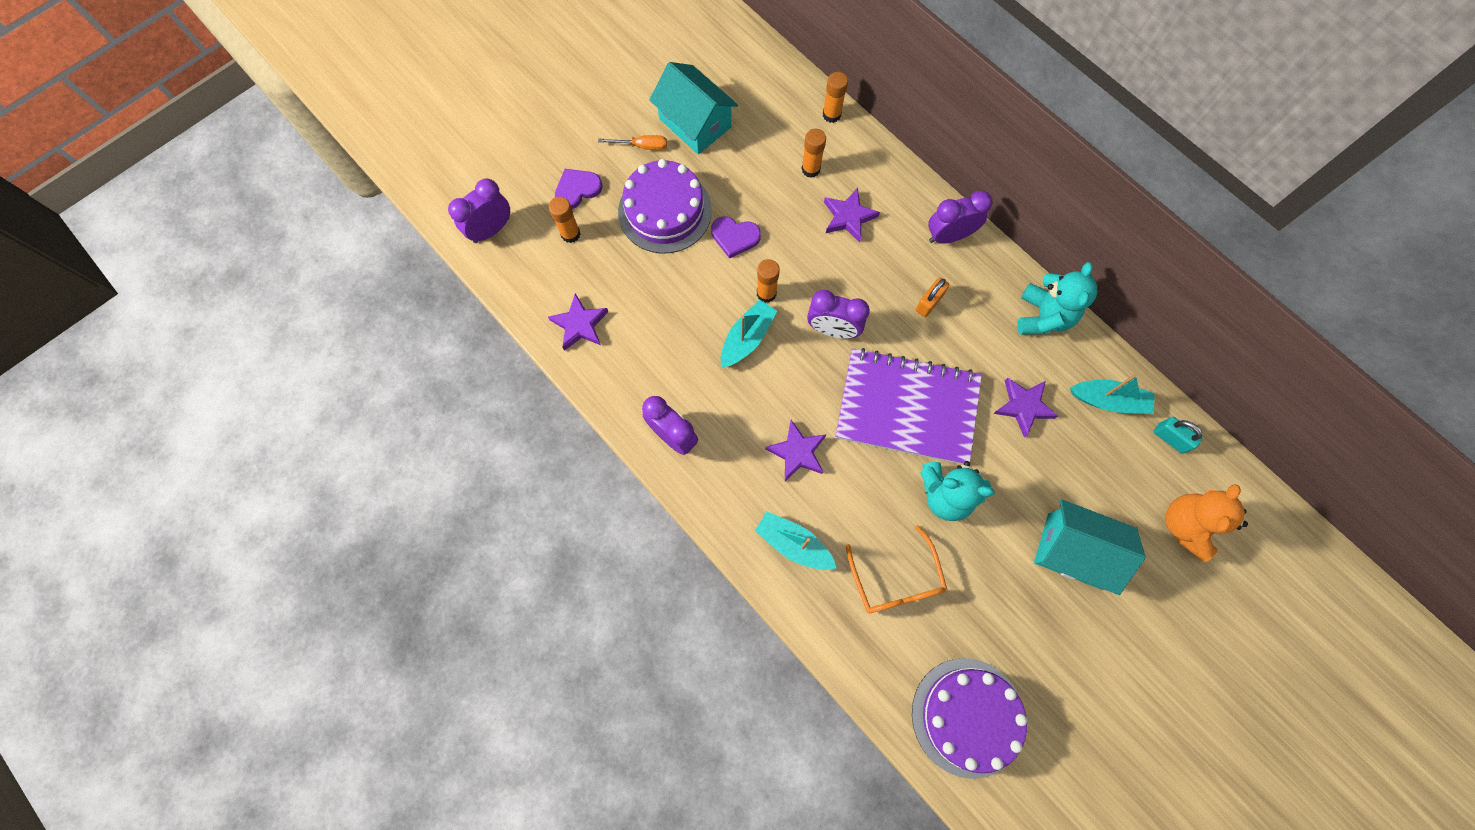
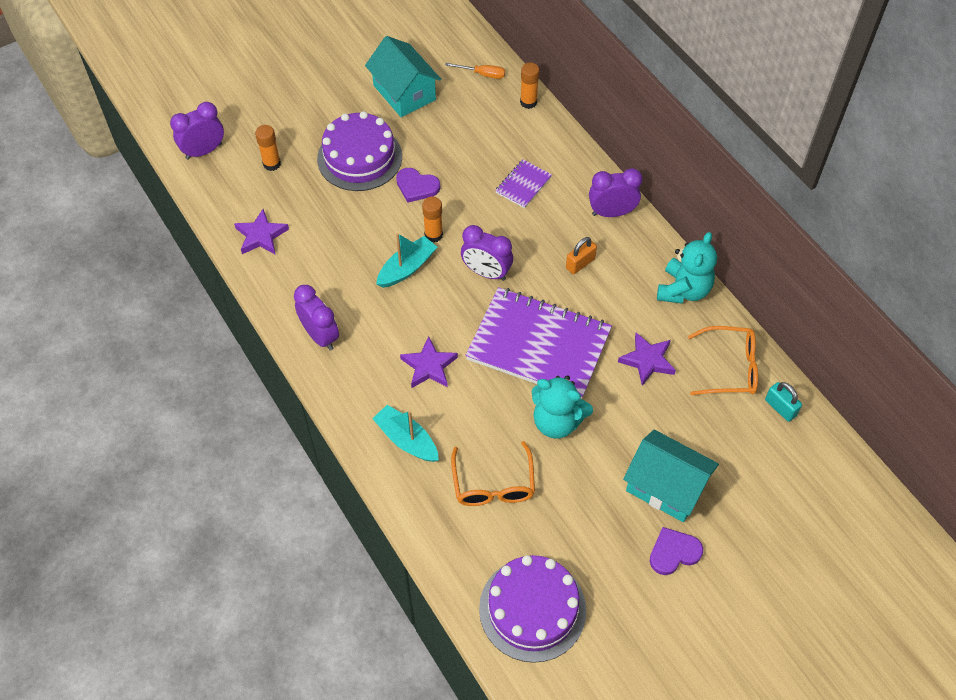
camera: 10 degrees right, 15 degrees down
(577, 189) = (287, 130): purple heart -> purple heart (674, 552)
(642, 146) = (353, 104): orange screwdriver -> orange screwdriver (482, 74)
(810, 169) = (498, 142): orange glue stick -> none
(848, 217) = (523, 185): purple star -> purple notebook
(1108, 400) = (729, 368): turquoise boat -> orange glasses
(1185, 525) = (778, 482): orange teddy bear -> none

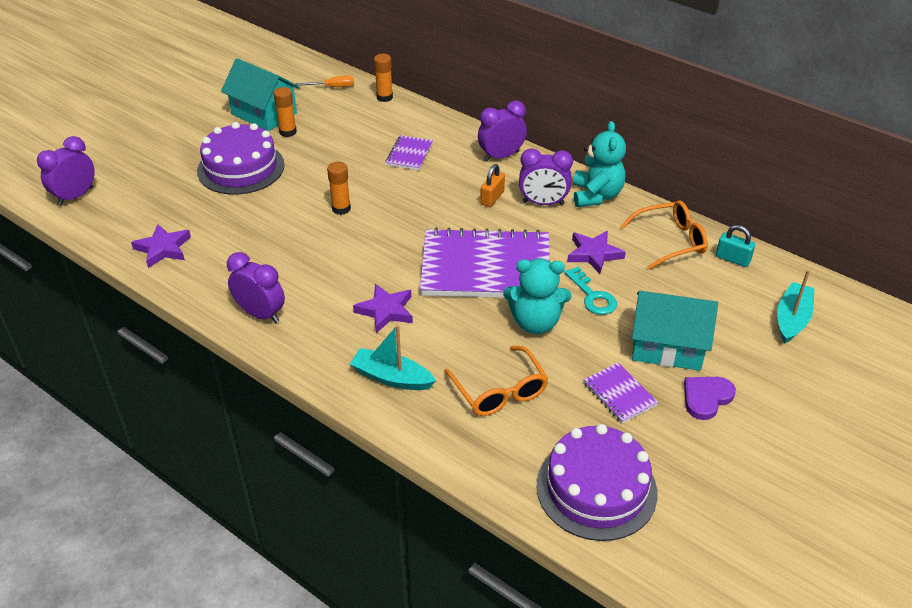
camera: 20 degrees left, 15 degrees down
(272, 164) = (152, 191): orange glue stick -> orange glue stick (288, 132)
(407, 268) = (326, 239): turquoise boat -> turquoise boat (792, 319)
(416, 186) = (307, 177): purple heart -> none
(486, 272) = (407, 225): purple clock -> purple clock (543, 203)
(597, 522) = (619, 394): none -> purple notebook
(623, 408) = (592, 296): none -> turquoise key

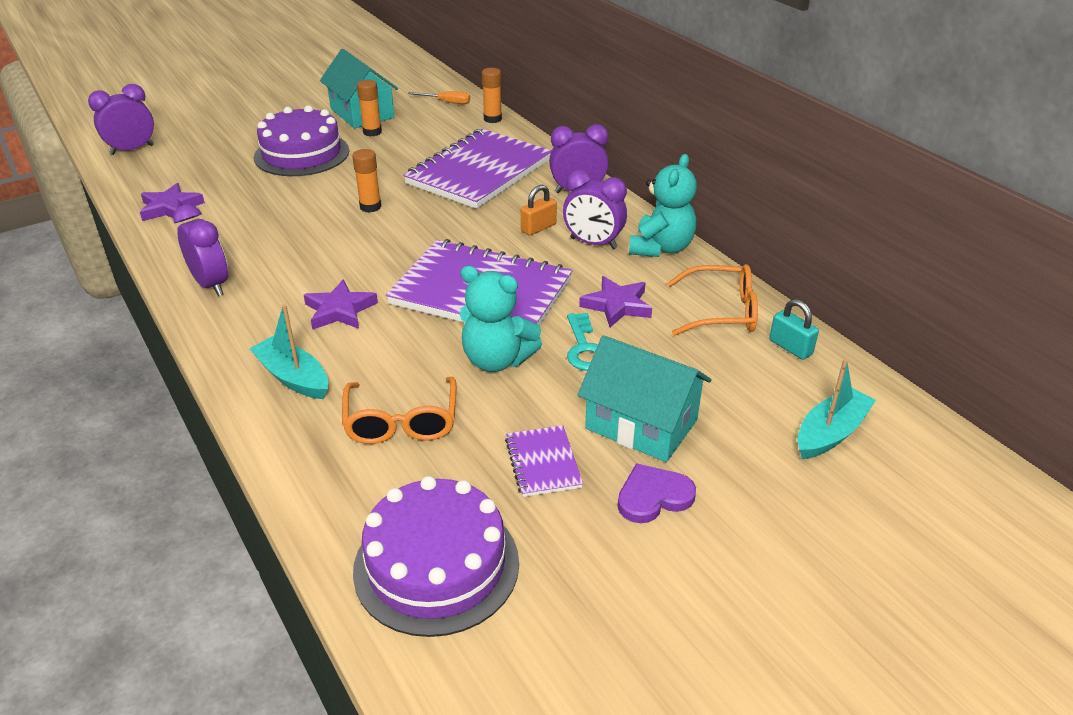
camera: 20 degrees right, 5 degrees down
(409, 154) = (479, 172): purple notebook -> purple notebook, size x2.28

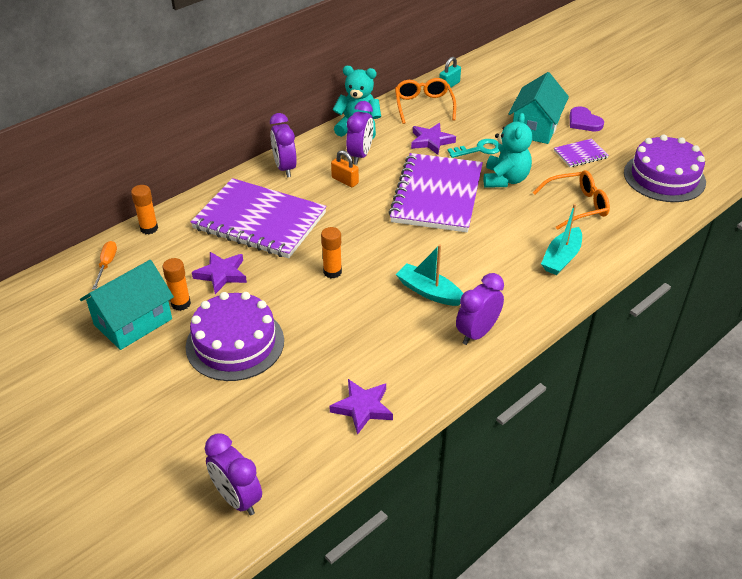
camera: 100 degrees left, 5 degrees up
(339, 310) = (482, 255): purple star -> purple star (221, 274)
(830, 433) = (513, 76): turquoise boat -> turquoise boat (429, 292)

